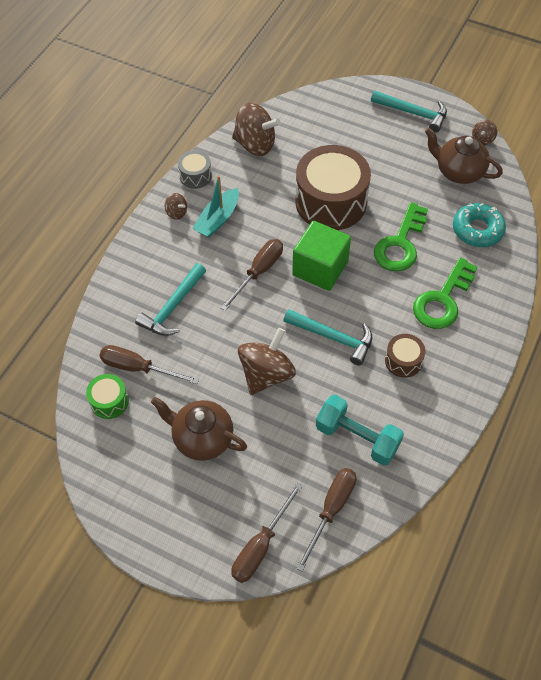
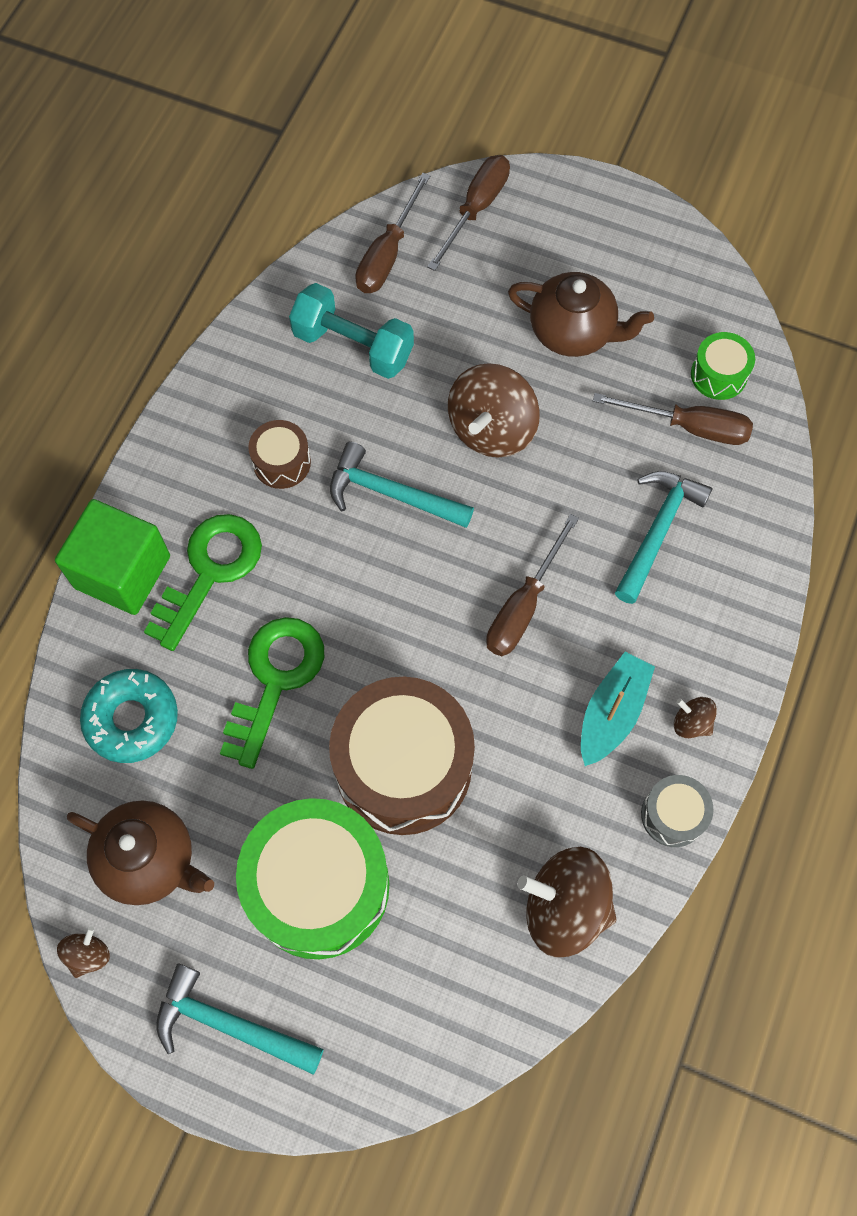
camera: 175 degrees right, 10 degrees up
(320, 268) = (417, 620): green cube -> green cube (122, 572)
(374, 158) = (318, 886): none -> green drum

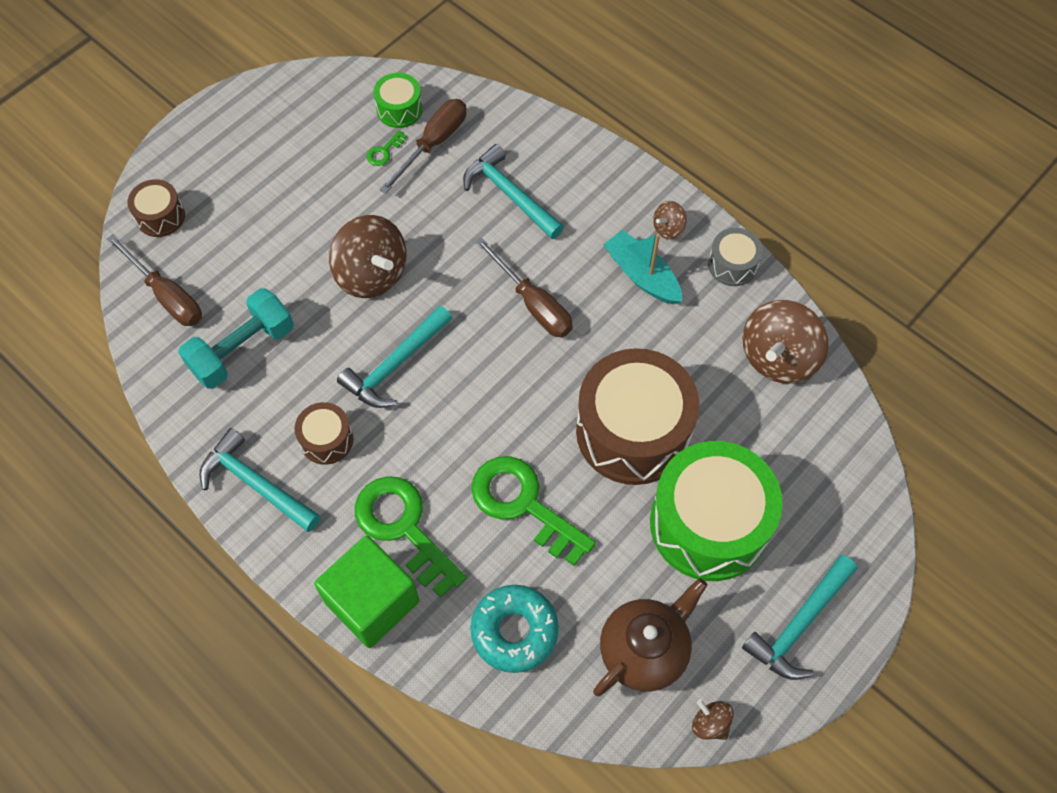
camera: 70 degrees left, 5 degrees down
(211, 419) = (256, 484): none -> turquoise hammer
(476, 209) = (160, 216): brown screwdriver -> brown drum
(573, 332) = (313, 189): brown teapot -> none
(654, 381) = (384, 151): none -> green key

